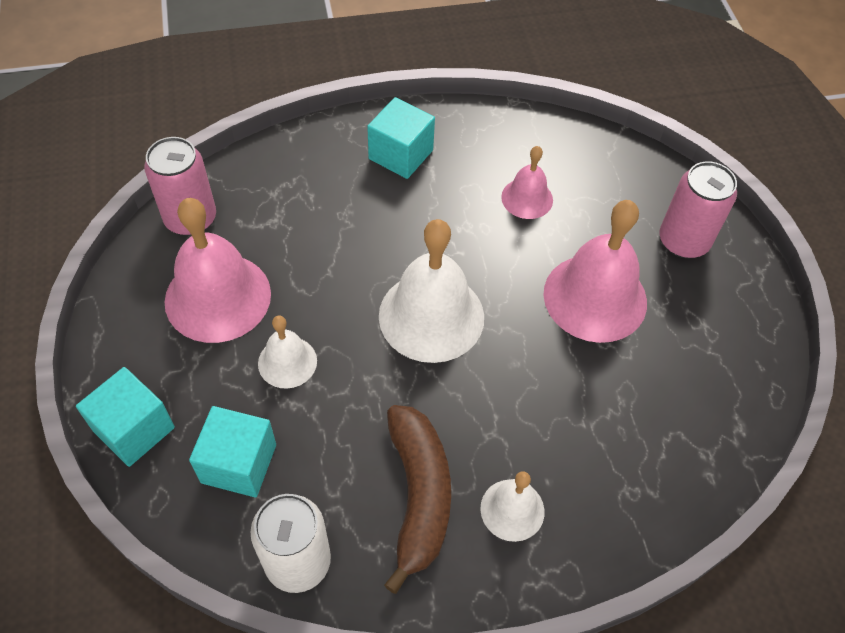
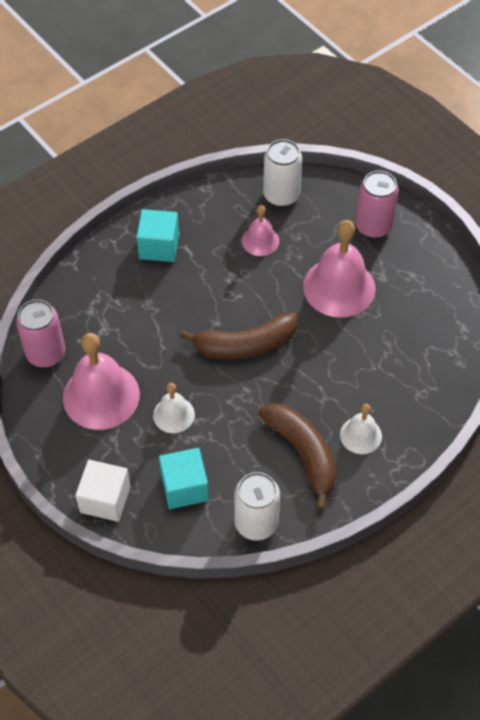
camera: 25 degrees left, 0 degrees up
(134, 429) = (105, 499): turquoise cube -> white cube
(431, 316) = (245, 345): white bell -> brown banana
(585, 156) = (281, 195): none -> white can

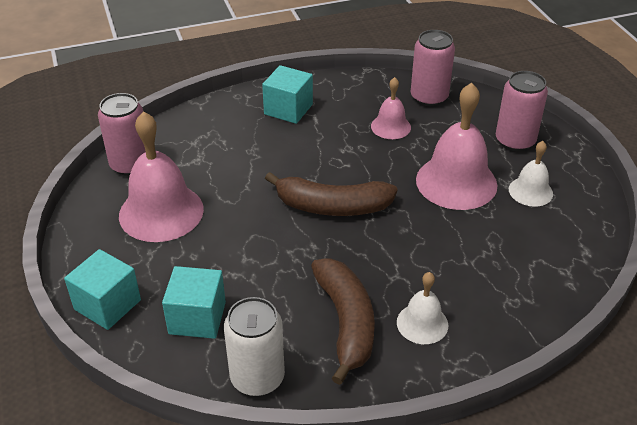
camera: 20 degrees right, 15 degrees down
(105, 499) = (107, 305): white cube -> turquoise cube
(174, 414) = (224, 247): white bell -> white bell (530, 191)
(281, 195) = (429, 97): white can -> pink can

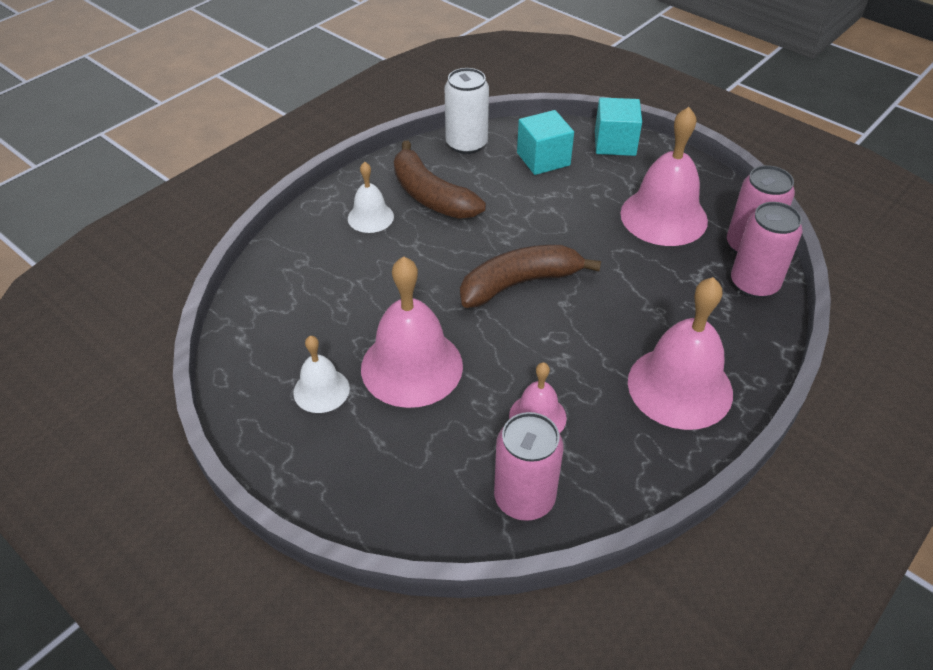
camera: 150 degrees right, 5 degrees up
(288, 109) = (680, 387): turquoise cube -> pink bell
(515, 141) = (368, 465): pink can -> pink can (754, 284)

